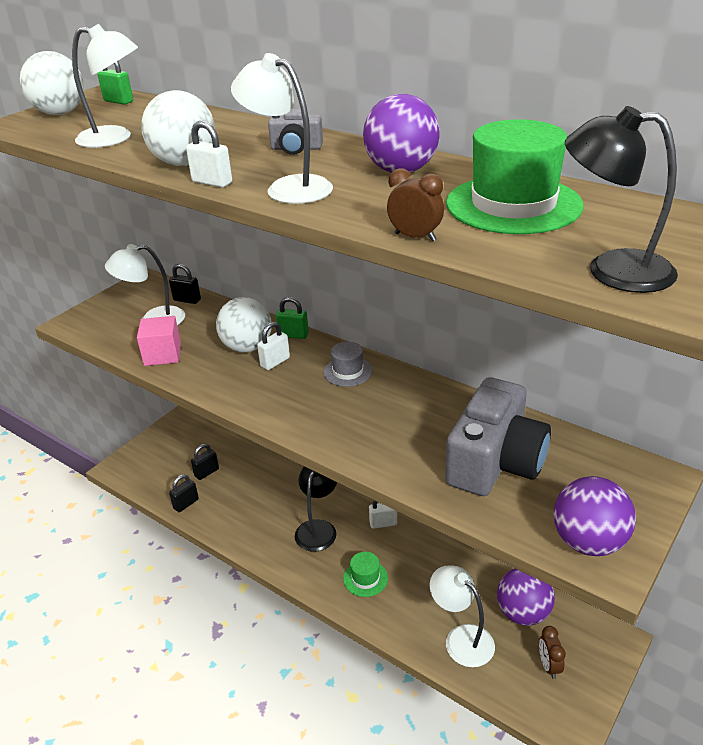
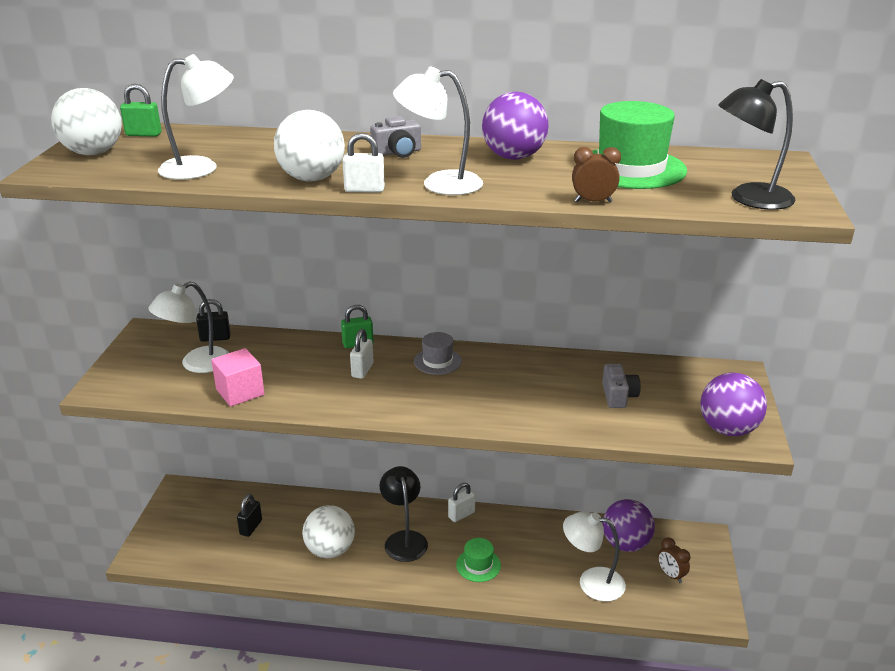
camera: 30 degrees left, 5 degrees down
(186, 504) = (251, 563): black padlock -> none
(247, 347) = (322, 364): white ball -> white ball (330, 550)
(495, 462) = (618, 396): grey camera -> grey camera, size x0.46

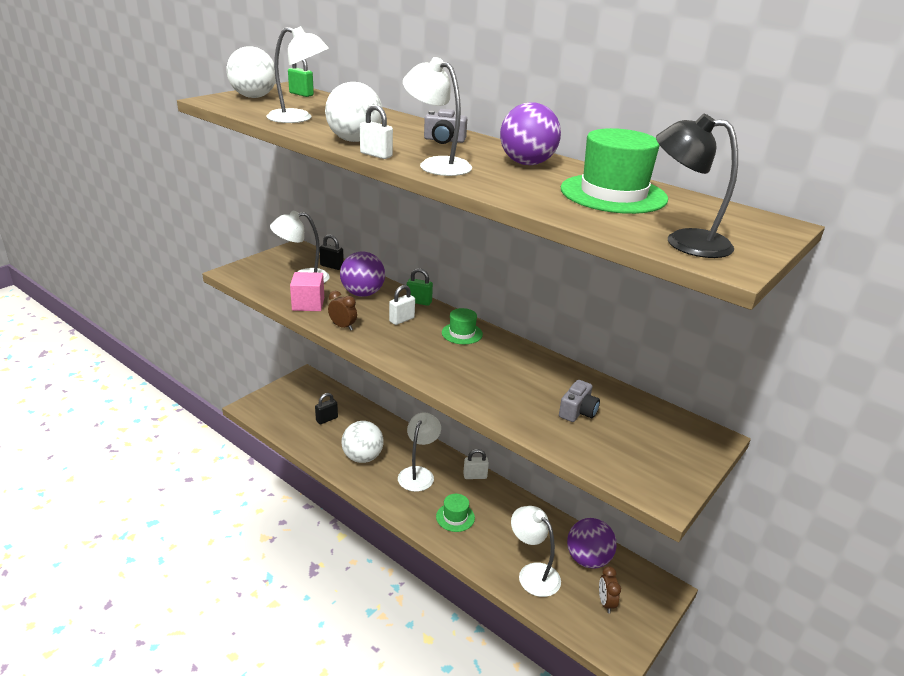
camera: 30 degrees right, 0 degrees up
(404, 539) = (418, 473): black lamp -> white lamp
(437, 361) = (462, 333): grey hat -> green hat
(593, 202) = (534, 206): brown clock -> brown clock (343, 327)
(728, 429) = (648, 476): purple ball -> purple ball (362, 294)

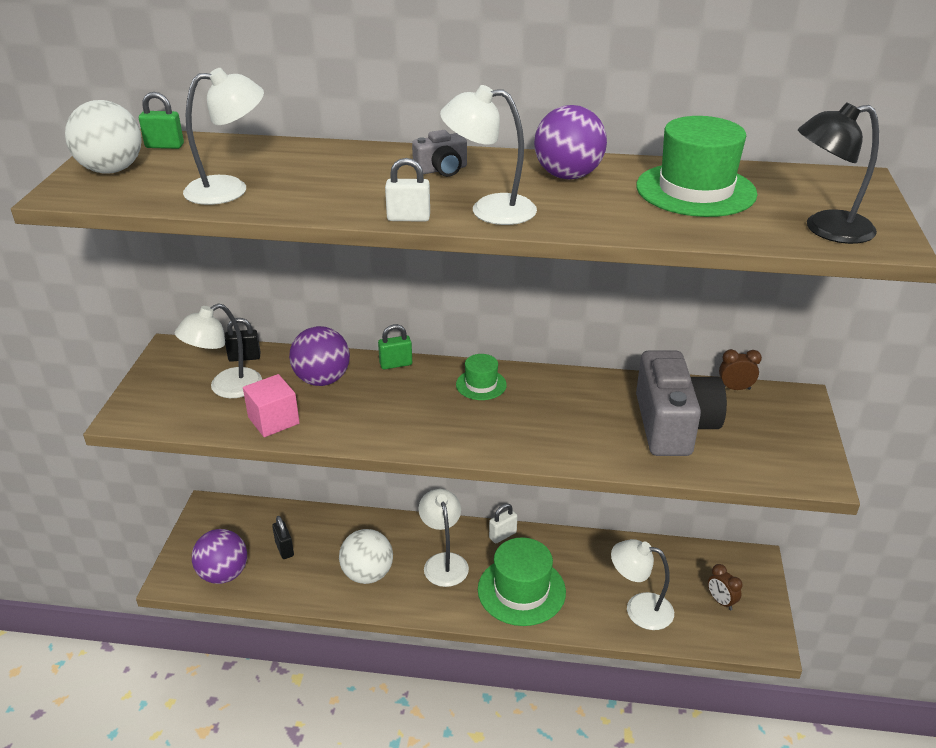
camera: 30 degrees left, 5 degrees up
(327, 419) = (284, 549): black padlock -> black padlock turned 45 degrees counterclockwise
(343, 327) = (347, 432): brown clock -> brown clock (735, 388)
(354, 140) = (350, 203): white ball -> none
(402, 320) = (402, 395): white padlock -> none
(455, 517) = (521, 590): green hat -> green hat, size x1.90
(578, 411) = (673, 425): grey camera -> grey camera, size x2.18
(588, 559) = (673, 567): purple ball -> purple ball (223, 574)

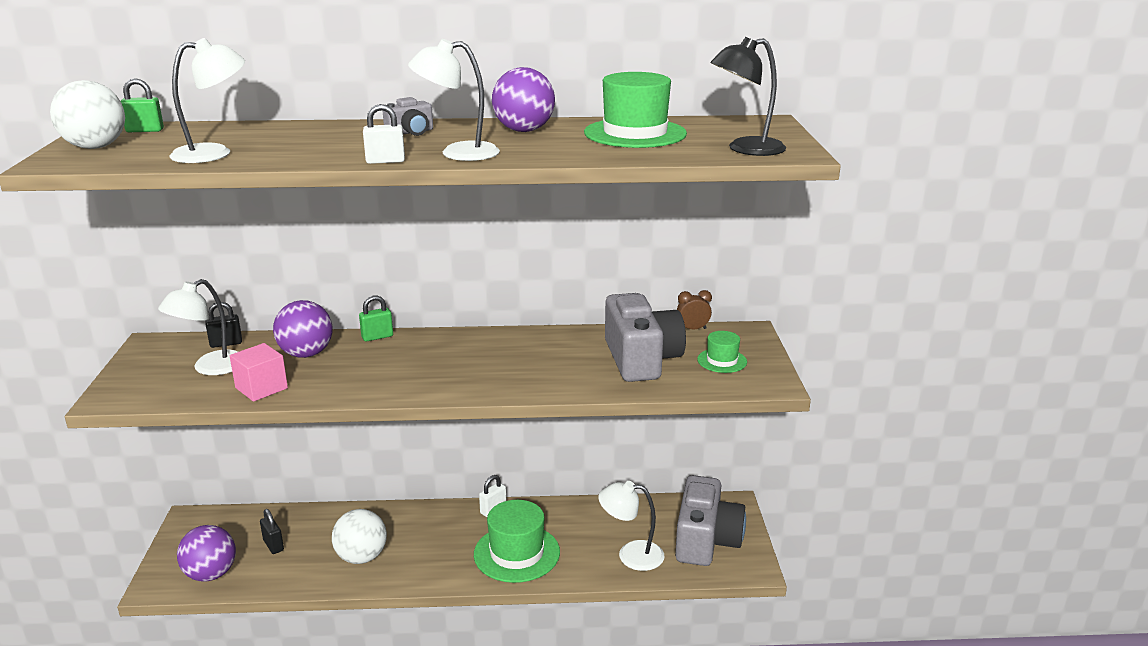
camera: 10 degrees left, 10 degrees down
(444, 562) = (437, 538): white lamp -> none
(481, 384) = (461, 345): green hat -> green hat (722, 361)
(721, 601) = (706, 540): brown clock -> grey camera

